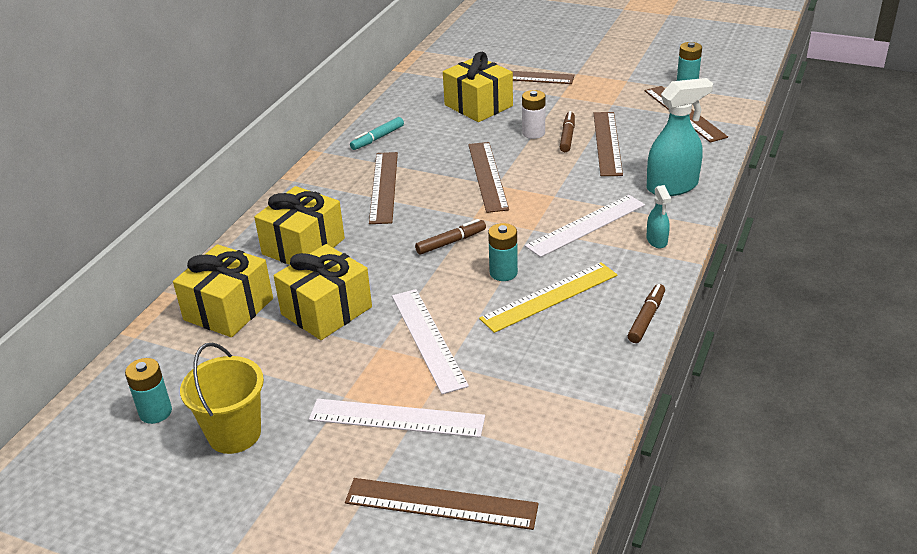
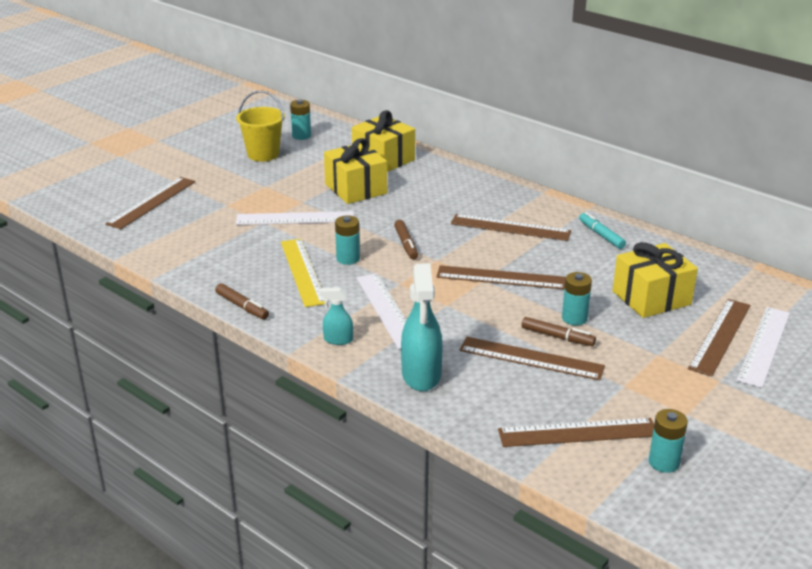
camera: 105 degrees right, 5 degrees down
(303, 246) = (441, 188): yellow gift -> none
(396, 418) = (230, 199): white ruler -> white ruler (764, 346)
(533, 133) = (574, 318): white battery -> turquoise battery

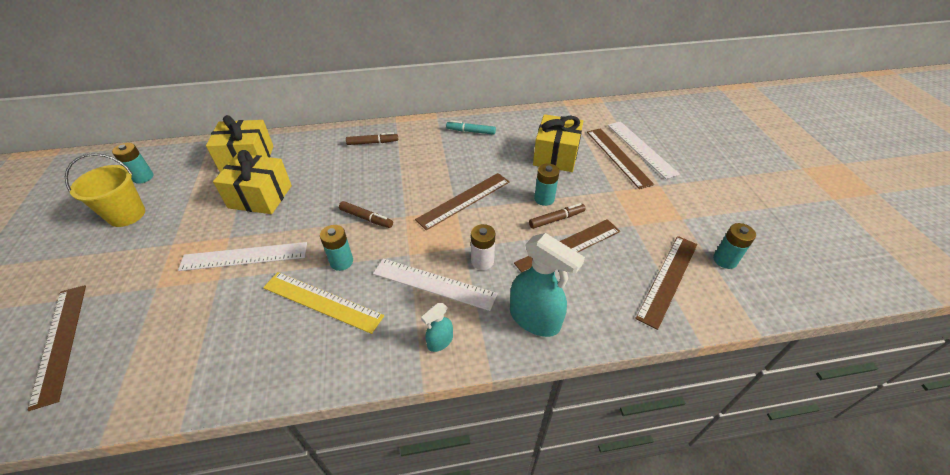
camera: 50 degrees left, 15 degrees up
(242, 306) = (318, 380): brown marker -> brown marker (372, 143)
(295, 218) = (244, 256): white ruler -> white ruler turned 45 degrees clockwise
(444, 321) = (482, 261): none -> white battery
(510, 228) = (414, 159): brown ruler -> none

